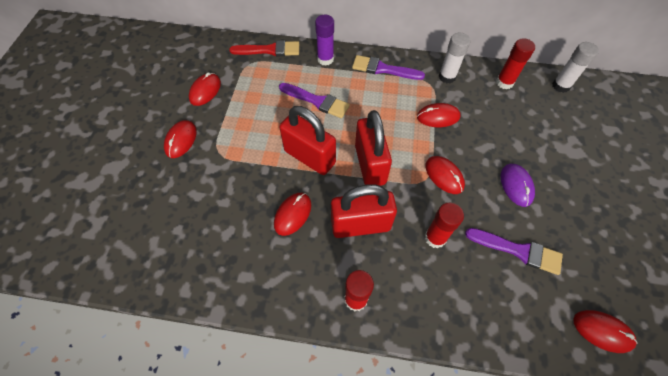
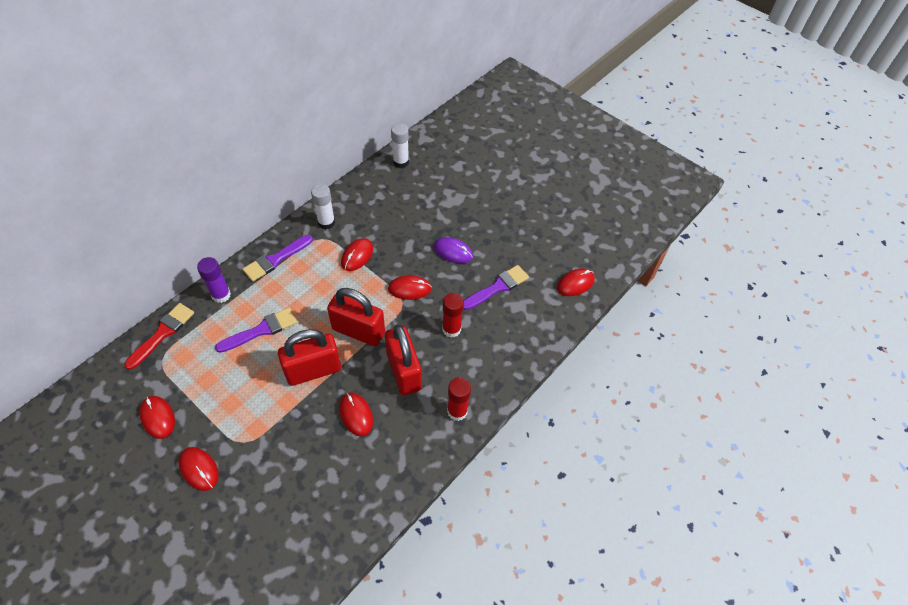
camera: 60 degrees left, 5 degrees down
(360, 225) = (404, 371): red padlock -> red padlock turned 45 degrees counterclockwise
(504, 82) = (366, 191): red glue stick -> none

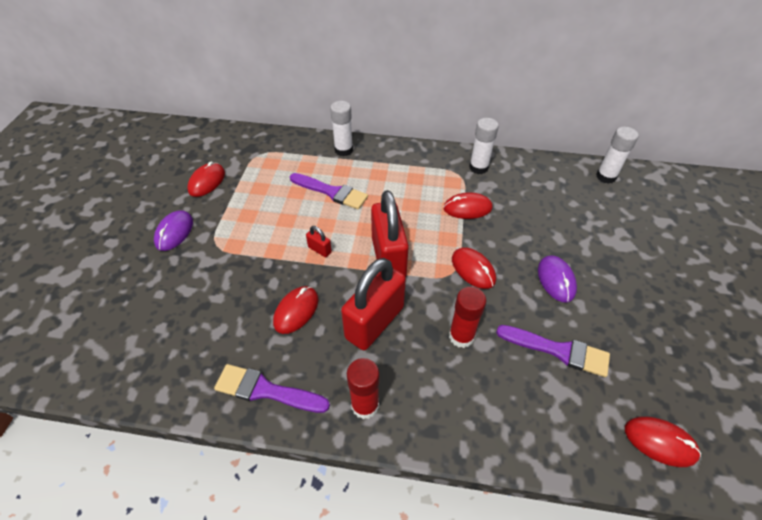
camera: 60 degrees right, 5 degrees down
(163, 333) = (282, 141): red brush -> none
(199, 469) = (174, 232): red mouse -> purple mouse
(221, 295) = (343, 150): purple glue stick -> white glue stick
(275, 259) = (407, 160): purple brush -> purple brush (266, 390)
(313, 370) = (319, 250): red padlock -> red padlock, size x0.41

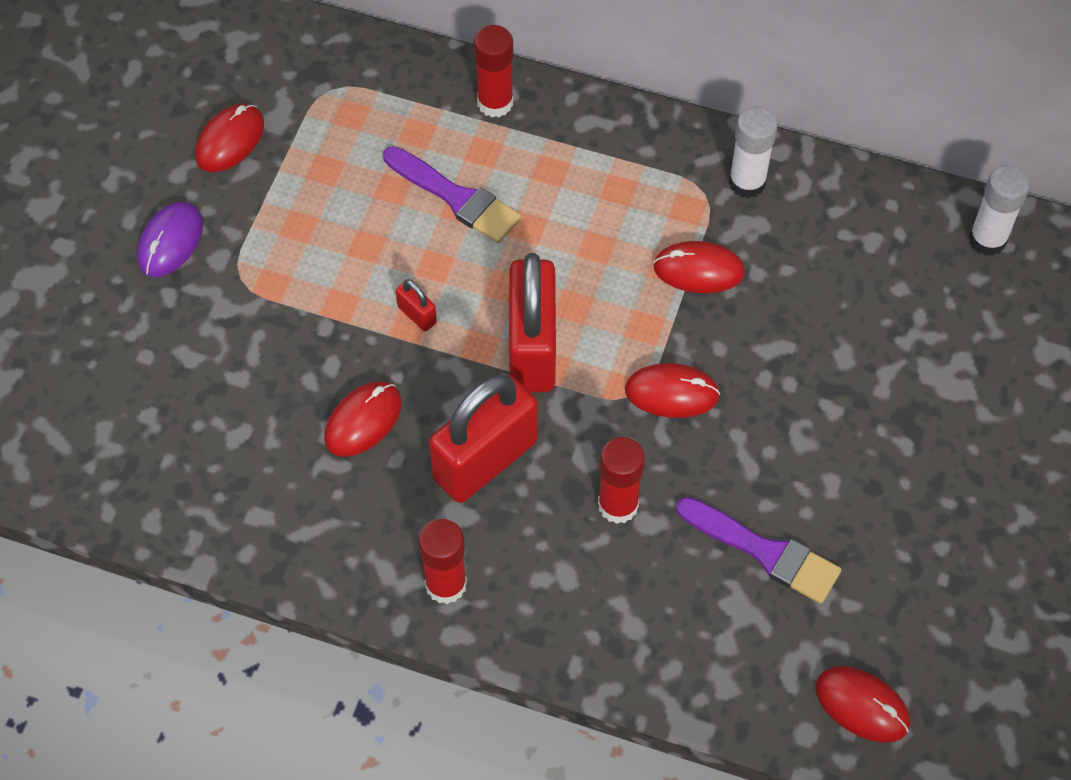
camera: 10 degrees right, 10 degrees up
(266, 390) = (303, 539): purple brush -> none
(343, 150) = (495, 102): white glue stick -> red glue stick
(473, 269) = (672, 393): red mouse -> red mouse turned 60 degrees counterclockwise
(556, 280) = (807, 434): purple mouse -> none

